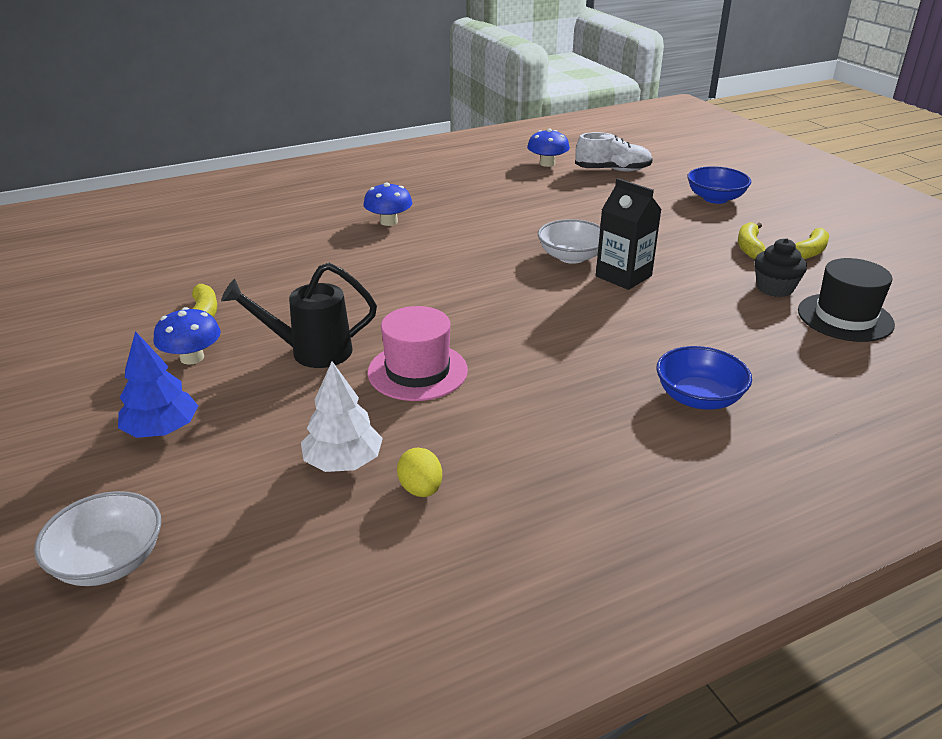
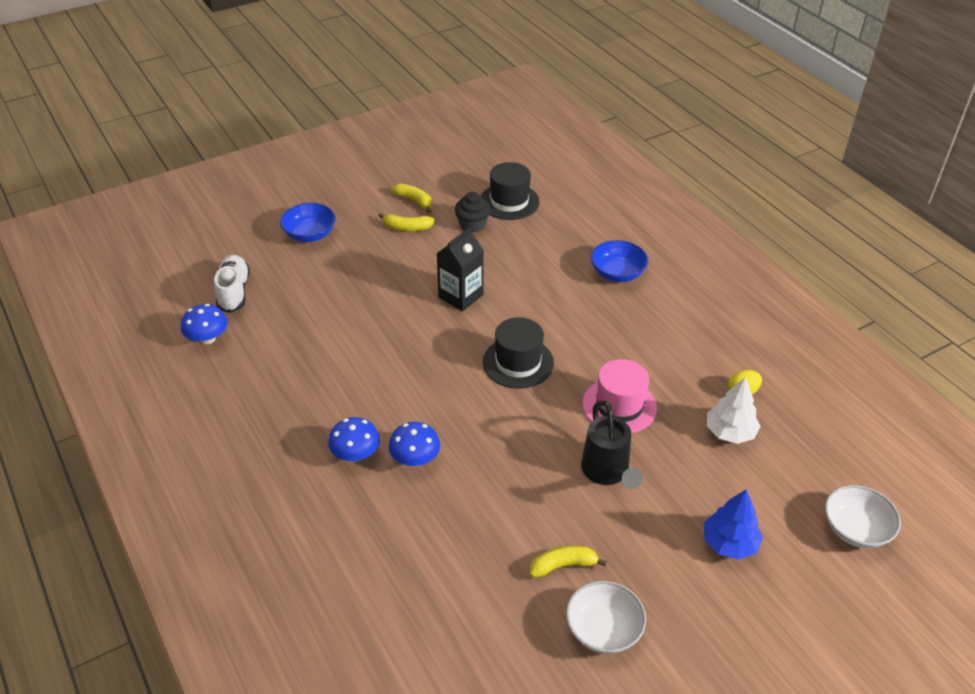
camera: 95 degrees left, 10 degrees up
(192, 358) = (633, 553): blue mushroom -> blue mushroom (415, 459)
(504, 306) = (518, 362): none -> black hat
(571, 257) = (428, 324): white bowl -> white bowl (603, 629)

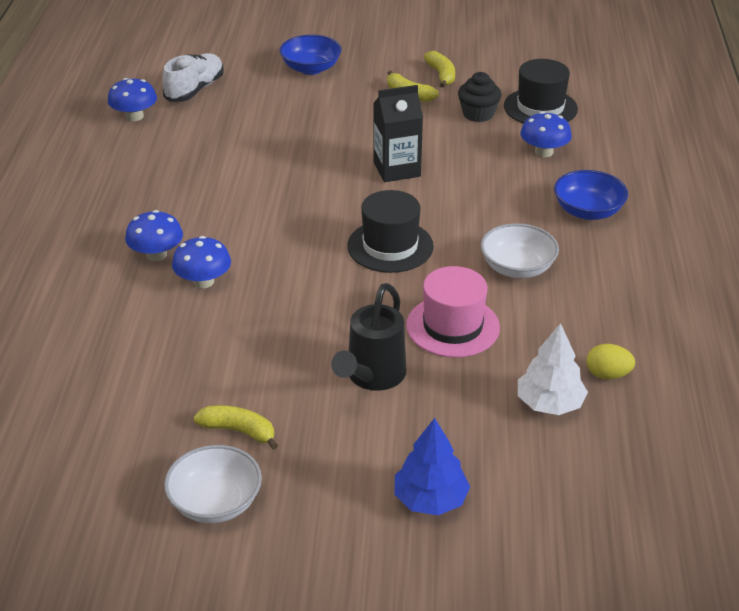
camera: 35 degrees right, 5 degrees down
(545, 238) = (544, 152): none -> blue mushroom
(855, 529) = (594, 562): white bowl -> white bowl (517, 268)

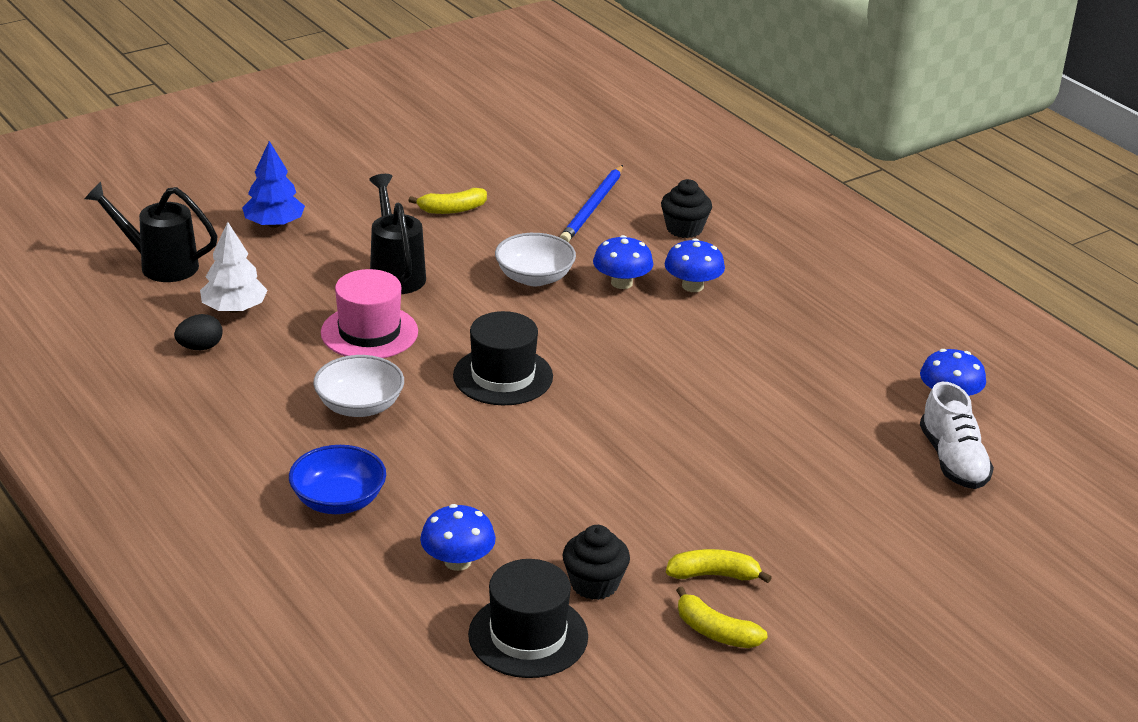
camera: 140 degrees right, 5 degrees down
(77, 308) = (684, 229): none -> black cupcake
(114, 369) = (592, 207): none -> blue pencil
(215, 502) = (417, 174): white bowl -> white bowl (534, 277)
(311, 68) = (884, 558): blue bowl -> none
(397, 169) = (596, 460): black carton -> none
(588, 496) = (159, 265): none -> black watering can
(607, 375) = (200, 347): yellow egg -> black egg

